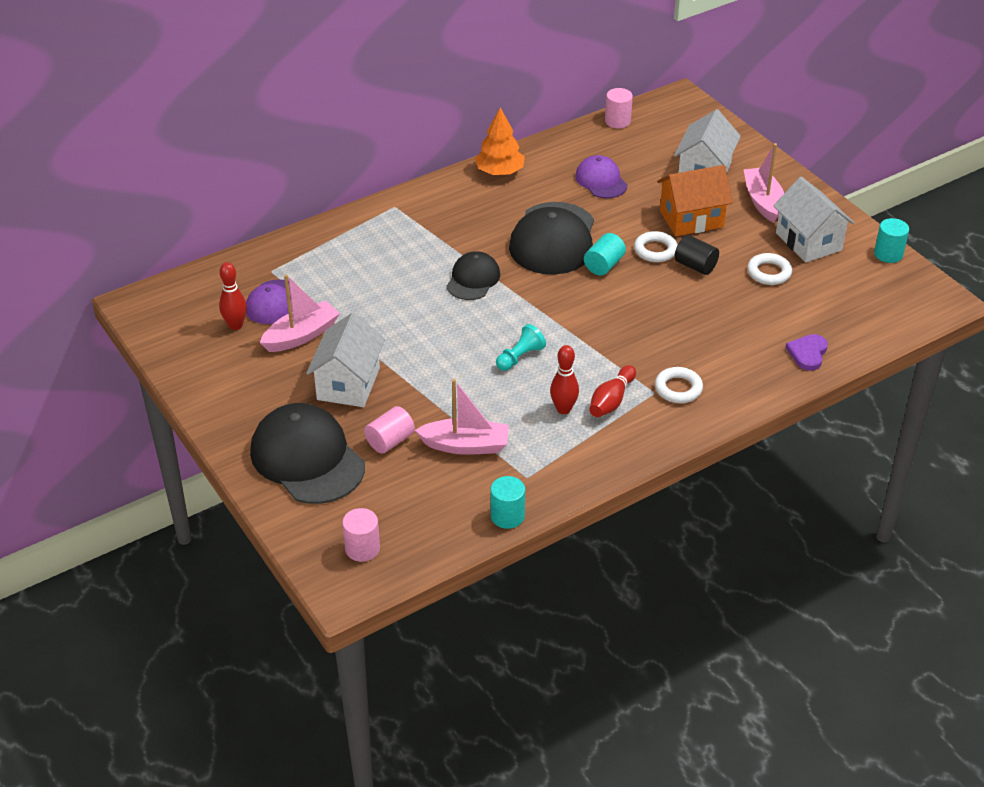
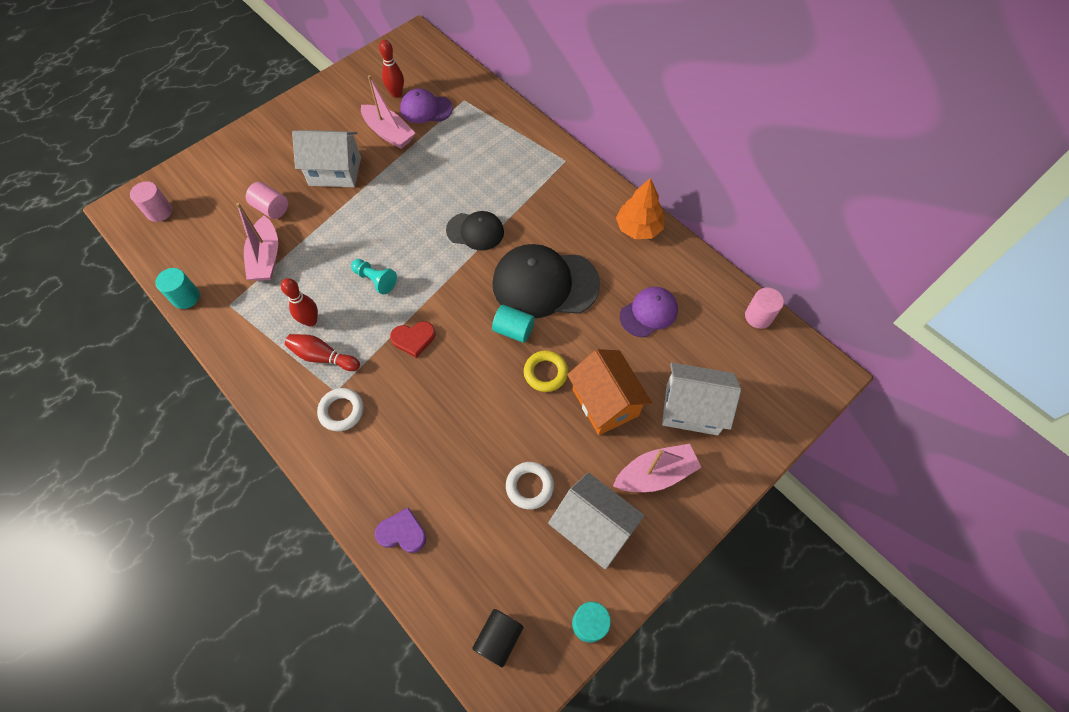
camera: 80 degrees right, 20 degrees up
(307, 458) = (253, 163): black cap -> none
(601, 333) = (413, 339): none -> red heart
(655, 250) = (545, 373): white ring -> yellow ring
(695, 266) = (527, 412): black cylinder -> black cylinder (499, 638)
(808, 241) = (593, 527): white house -> white house turned 75 degrees clockwise

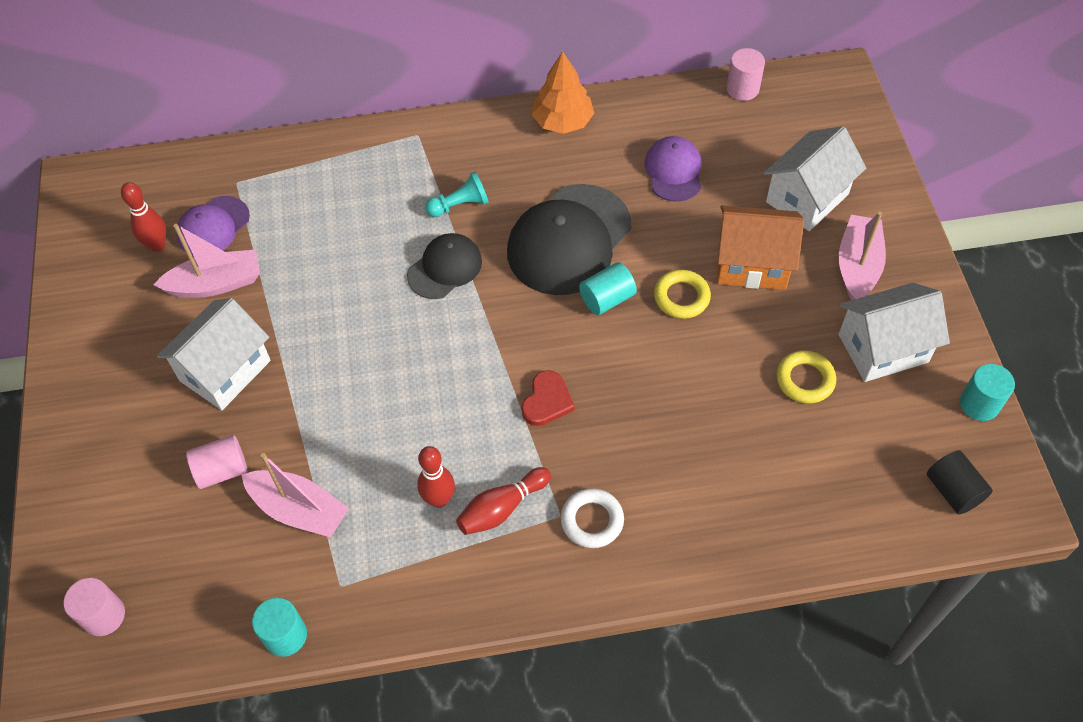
camera: 55 degrees left, 5 degrees down
(375, 280) = (433, 402): turquoise pawn -> turquoise pawn (460, 205)
(402, 532) = (785, 526): purple heart -> none
(529, 486) = (805, 380): white ring -> yellow ring

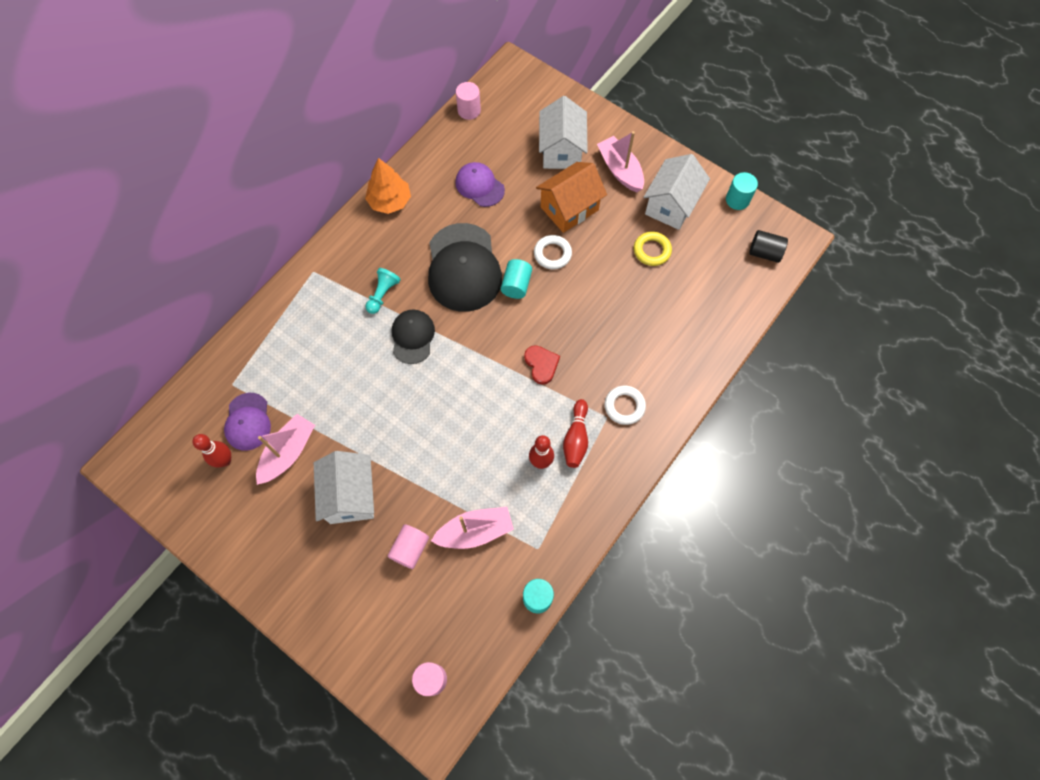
camera: 45 degrees left, 10 degrees up
(681, 297) = (552, 254): yellow ring -> white ring

